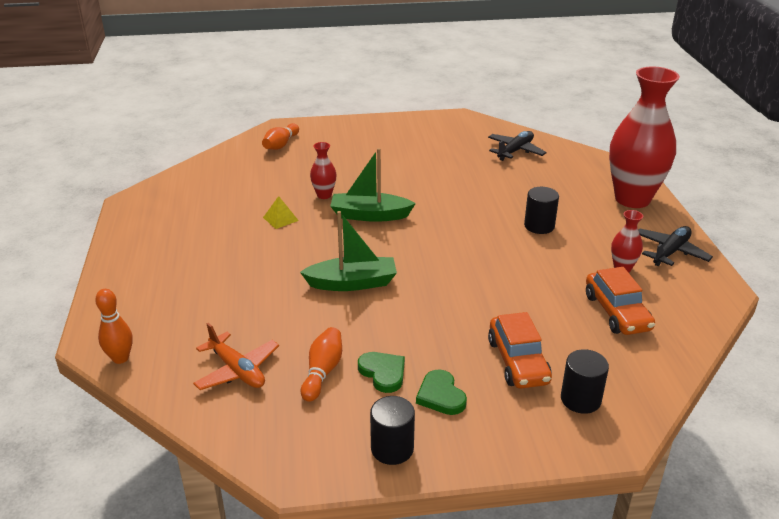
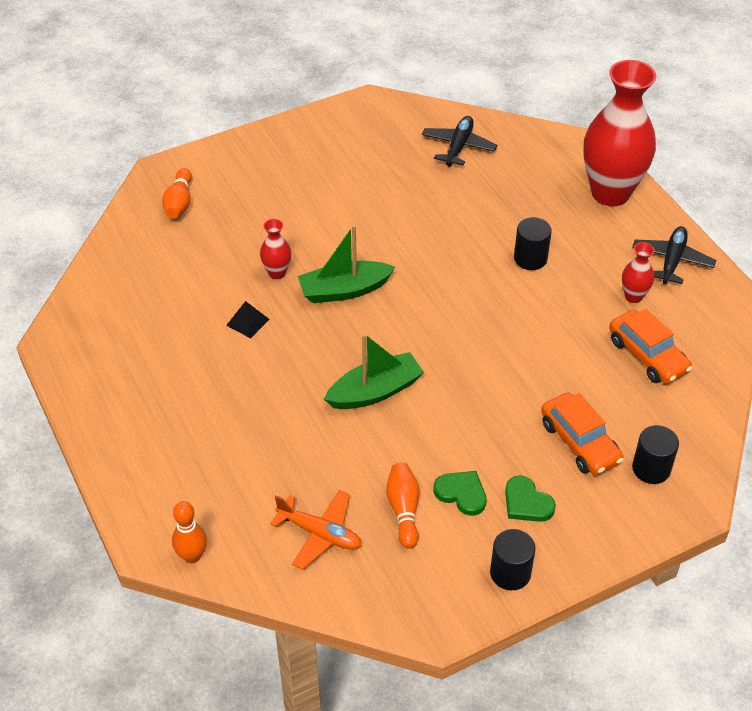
camera: 20 degrees left, 15 degrees up
(280, 219) = (248, 322): yellow pyramid -> black pyramid

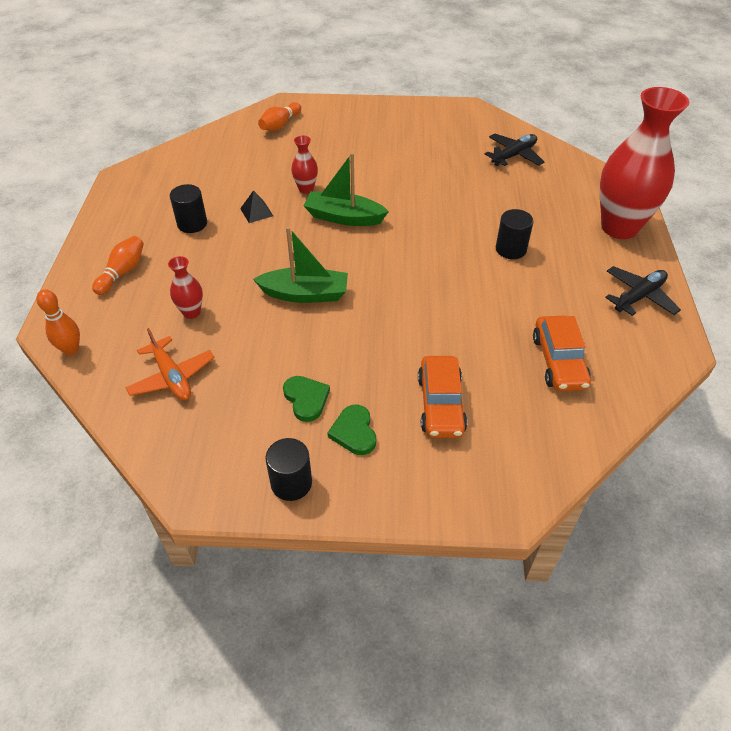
camera: 30 degrees right, 0 degrees up
(404, 510) = (250, 390): orange bowling pin -> orange bowling pin (122, 272)
(633, 296) = (581, 310): red vase -> red vase (191, 312)
(651, 468) = (490, 456): black cylinder -> black cylinder (192, 224)

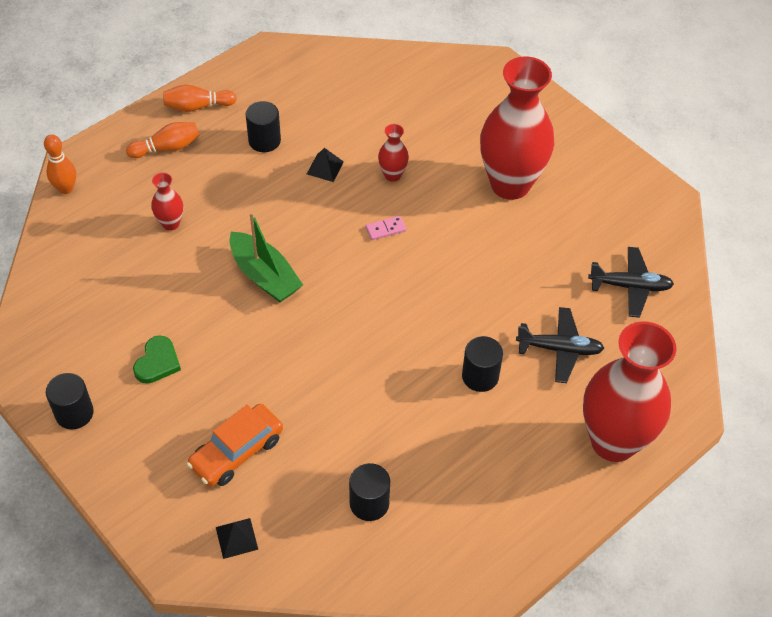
camera: 45 degrees right, 5 degrees up
(172, 377) = (98, 267): orange plane -> none
(280, 125) = (459, 87): orange bowling pin -> orange bowling pin (197, 106)
(344, 217) = (385, 229): green boat -> pink domino
(354, 432) = (155, 416): green heart -> none
(381, 151) = (510, 184): none -> red vase
(519, 453) = (236, 538): none -> black pyramid
(559, 361) = (369, 503): orange car -> black cylinder
(639, 296) = (523, 516): black plane -> black plane (559, 349)

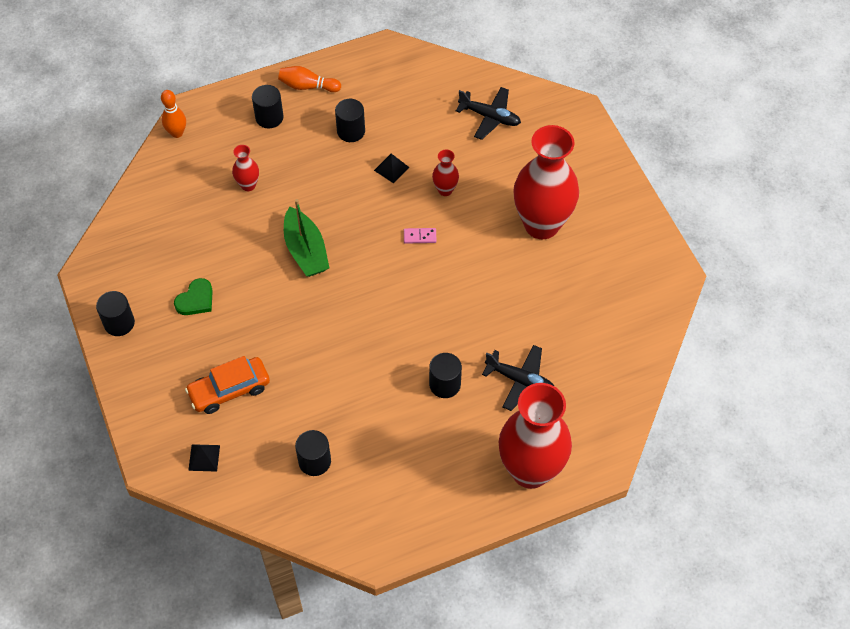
camera: 20 degrees right, 5 degrees up
(167, 148) = (269, 117): orange bowling pin -> black cylinder
(630, 286) = (604, 343): black plane -> black plane (490, 117)

